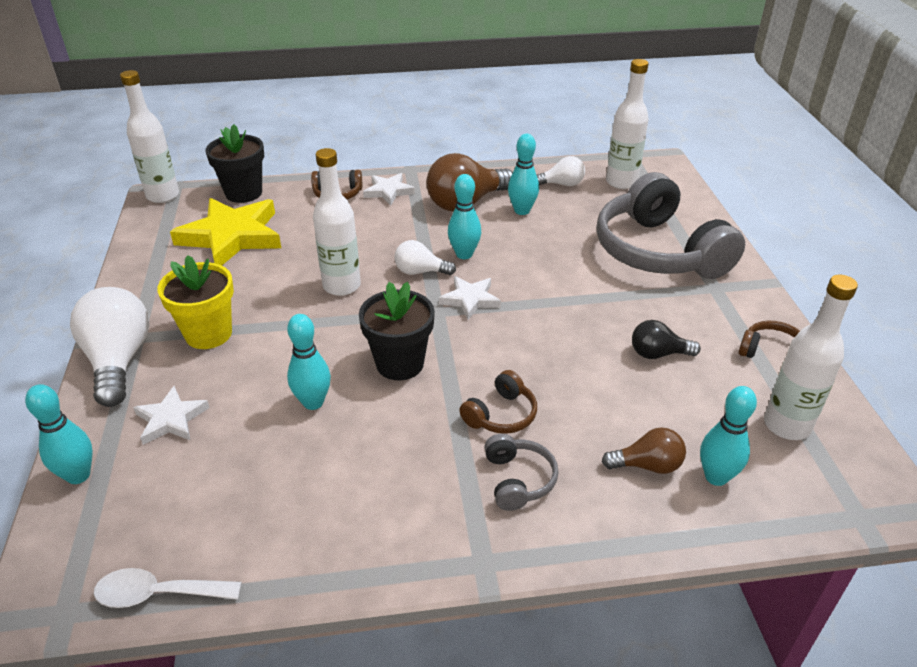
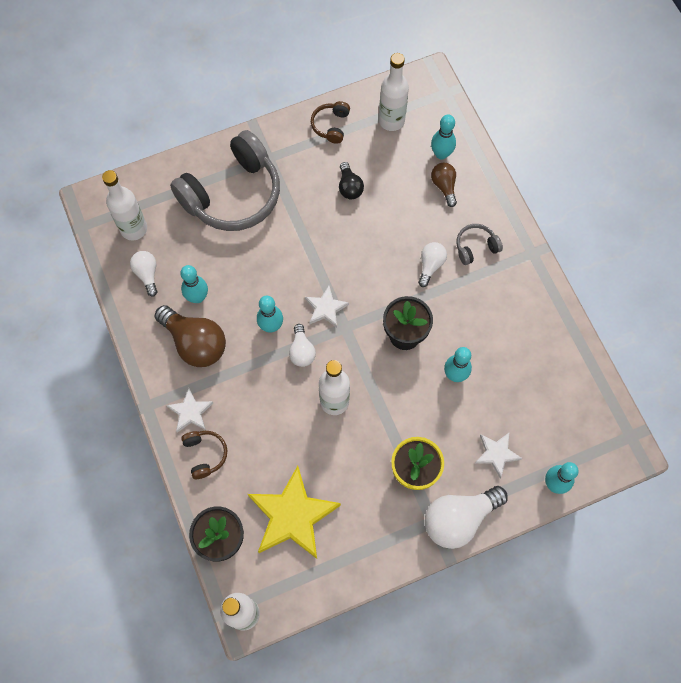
camera: 105 degrees left, 30 degrees up
(158, 594) = (604, 397): white spoon -> none
(501, 415) = (430, 265): brown headphones -> white light bulb

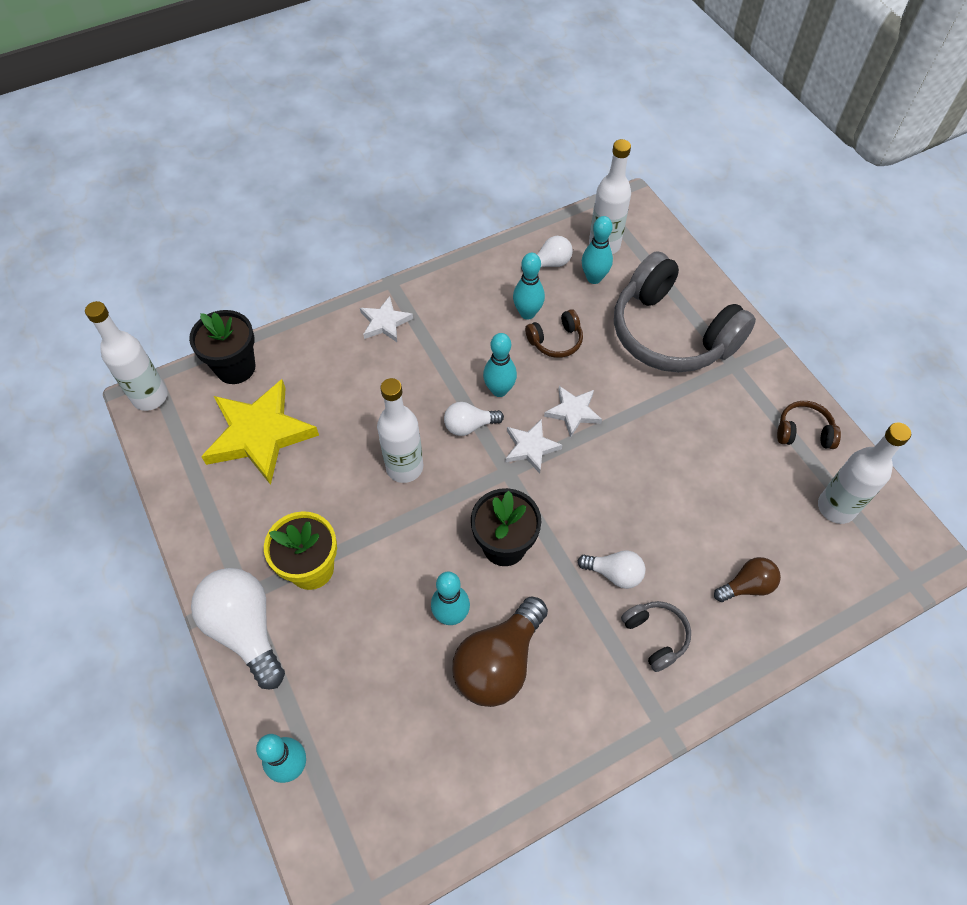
camera: 85 degrees right, 10 degrees down
(195, 343) = (469, 317): brown light bulb -> brown light bulb (499, 663)
(205, 454) = (335, 341): brown headphones -> brown headphones (556, 341)
(349, 187) = (714, 461): black light bulb -> none
(441, 154) = (800, 579): turquoise bowling pin -> turquoise bowling pin (594, 278)
(496, 454) = (336, 678): white star -> white star (573, 412)

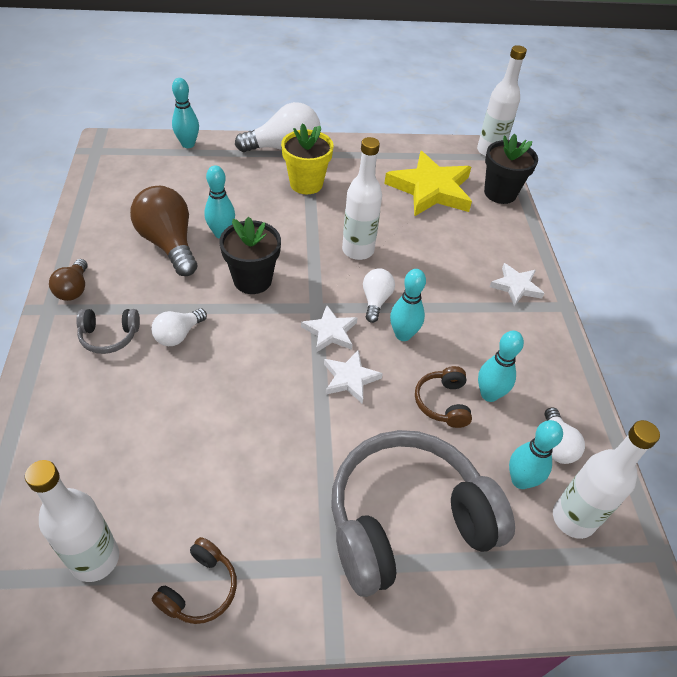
camera: 110 degrees right, 10 degrees down
(747, 586) = (91, 423): brown light bulb -> brown light bulb (74, 289)

